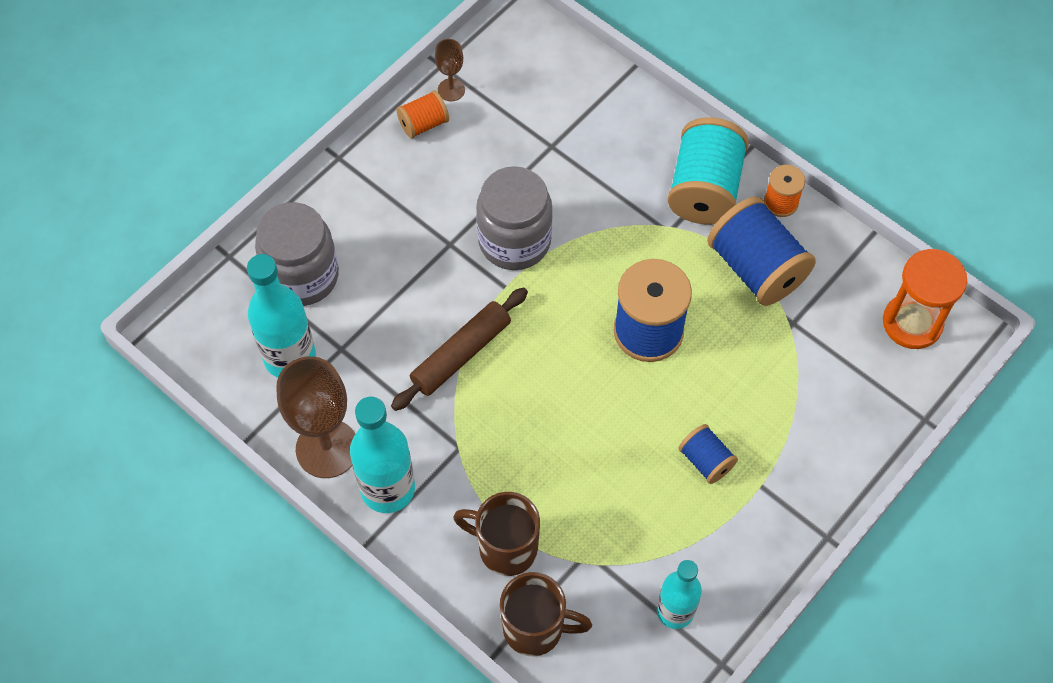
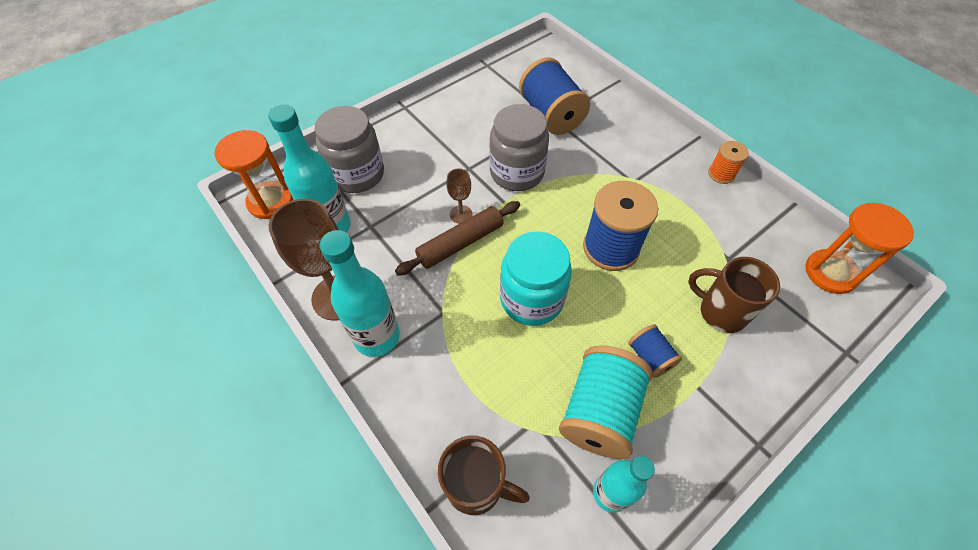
camera: 10 degrees right, 5 degrees down
(199, 334) = (271, 201): none -> orange hourglass
(423, 124) = (467, 95): orange spool -> none
(451, 90) = (491, 79): brown goblet -> brown goblet (461, 214)
(505, 548) = (464, 404): brown mug -> brown mug (720, 311)
(561, 413) = (531, 299): none -> turquoise jar
(704, 189) = (663, 158): turquoise spool -> turquoise spool (599, 412)
(756, 268) = (700, 215): blue spool -> blue spool (551, 115)

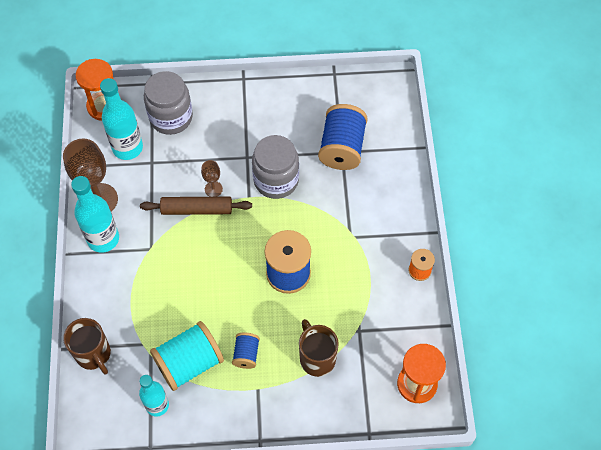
camera: 35 degrees right, 5 degrees up
(531, 299) = (209, 274): turquoise jar -> none

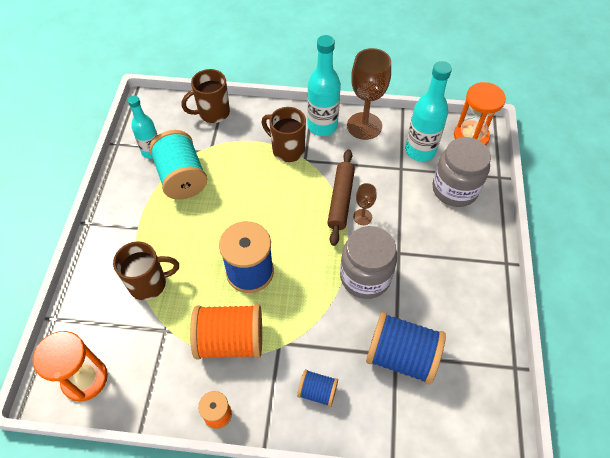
camera: 100 degrees right, 5 degrees down
(139, 267) = (287, 149): none -> brown mug
(246, 354) = (174, 223): blue spool -> blue spool (317, 391)
(357, 275) = (230, 341): none -> orange spool

